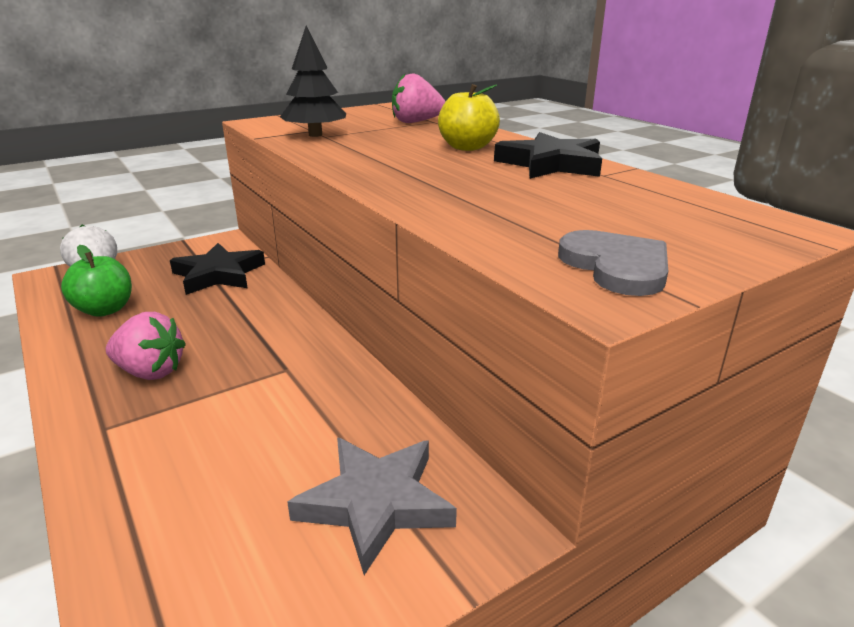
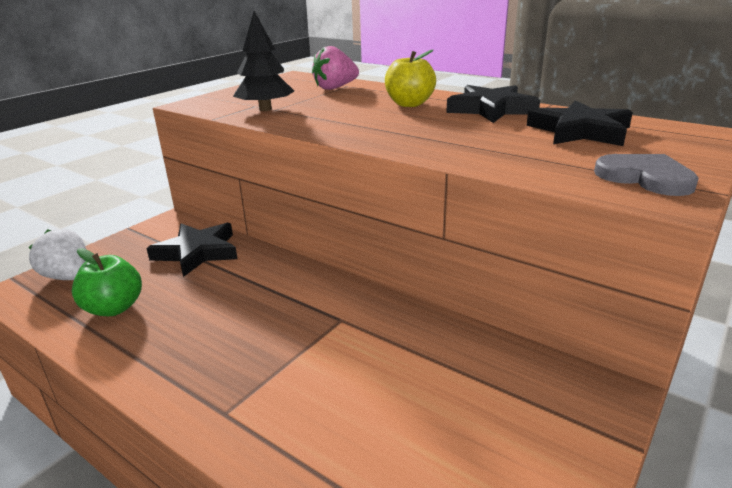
camera: 20 degrees left, 0 degrees up
(150, 372) = (219, 352): pink strawberry -> none
(375, 503) = (512, 403): grey star -> none
(619, 202) = (579, 131): none -> black star

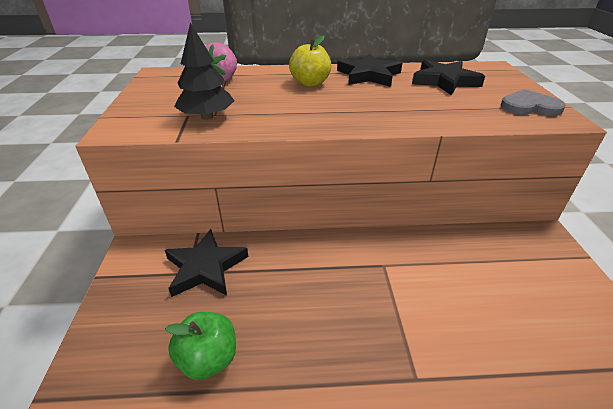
camera: 40 degrees left, 10 degrees up
(69, 277) = (111, 358): white strawberry -> none

